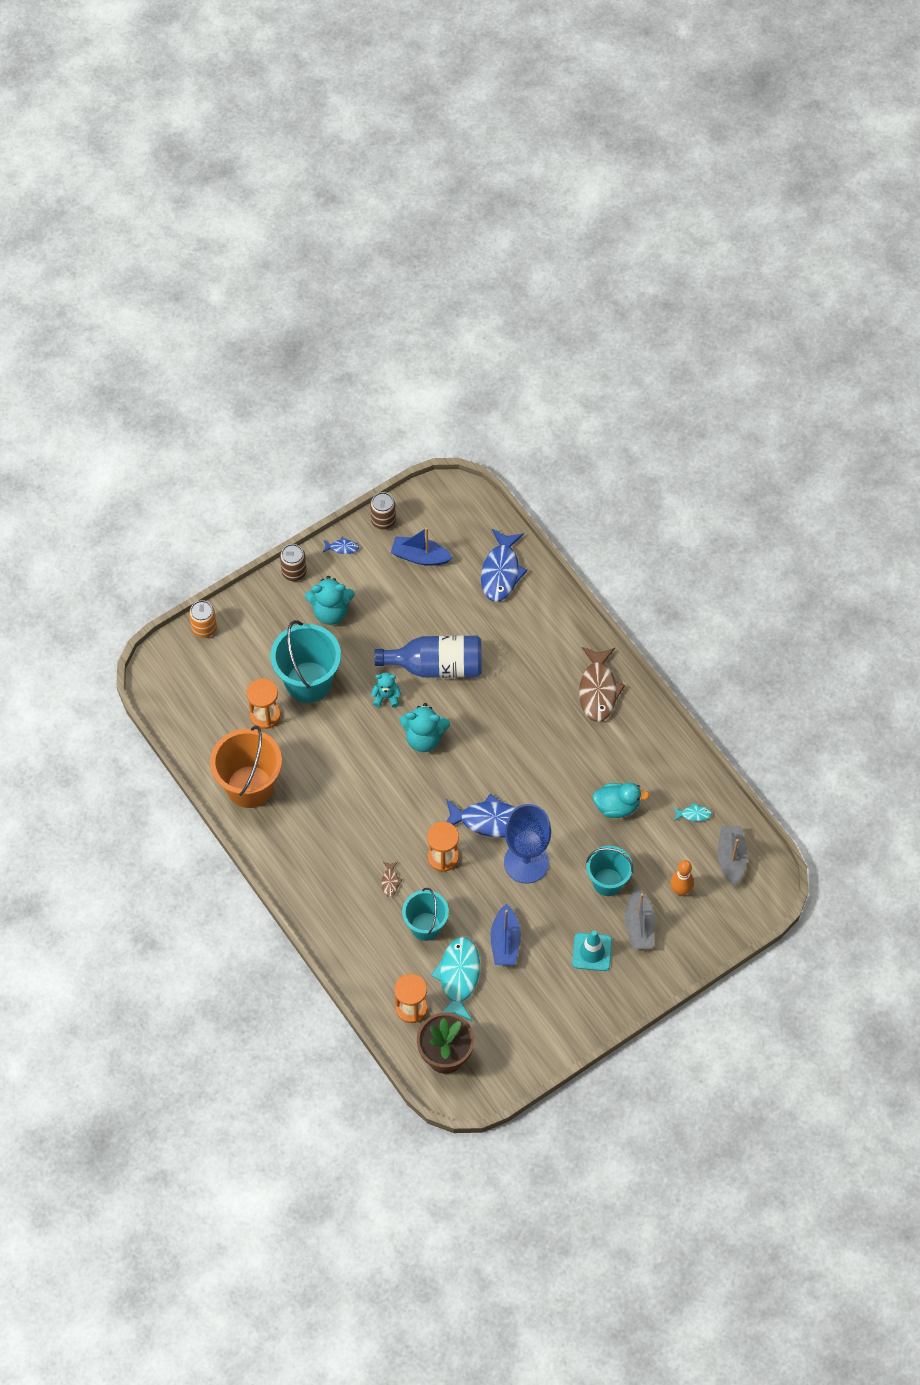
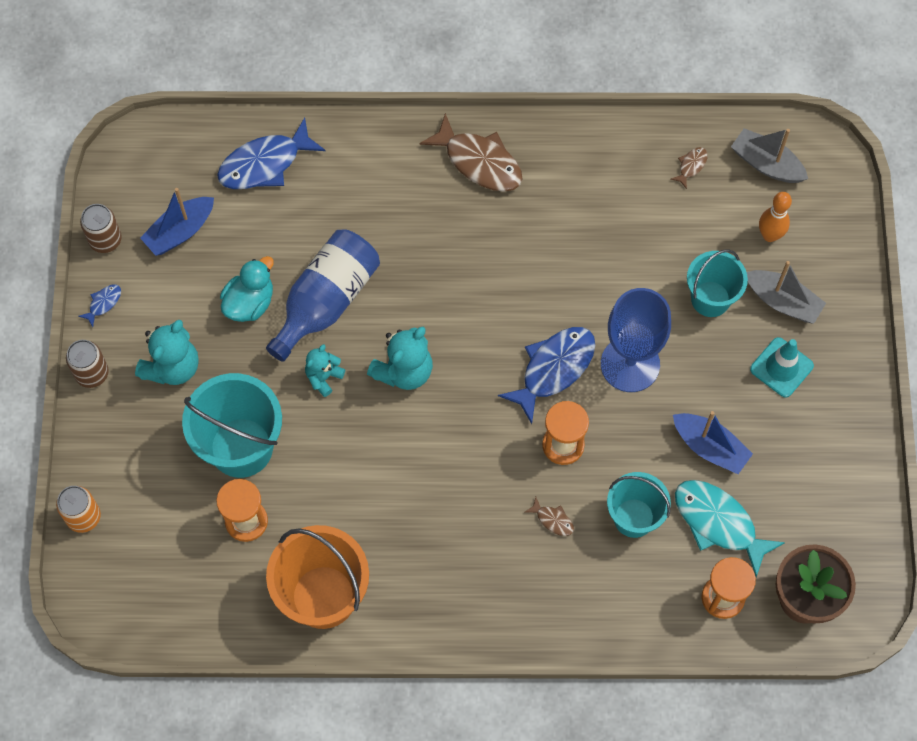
camera: 55 degrees left, 5 degrees up
(501, 572) = (265, 164): blue fish -> blue fish turned 105 degrees clockwise
(617, 806) = (628, 232): turquoise duck -> turquoise duck (249, 302)
(694, 814) = (691, 166): turquoise fish -> brown fish

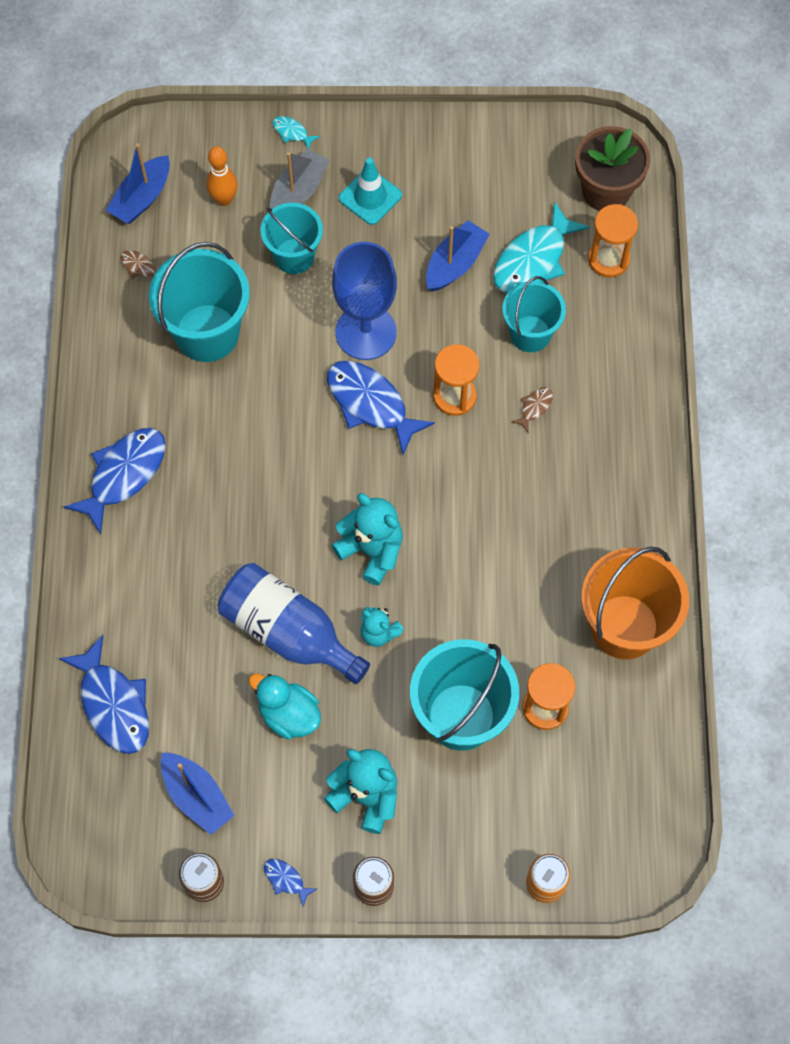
camera: 90 degrees left, 0 degrees up
(479, 162) = (124, 474): brown fish -> blue fish
(624, 225) = (207, 333): none -> turquoise bucket
(766, 164) = (142, 198): grey boat -> blue boat
(850, 294) = (292, 132): none -> turquoise fish

